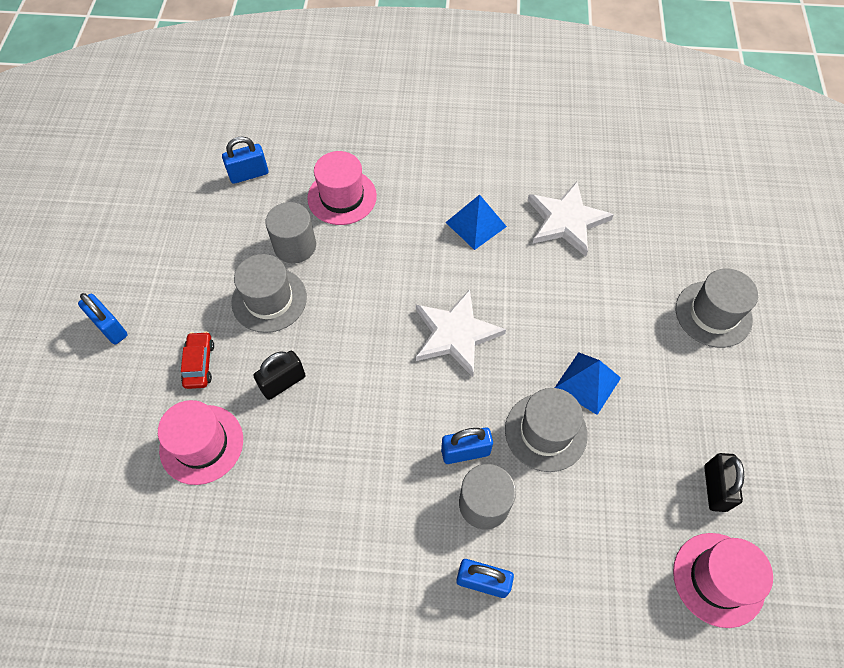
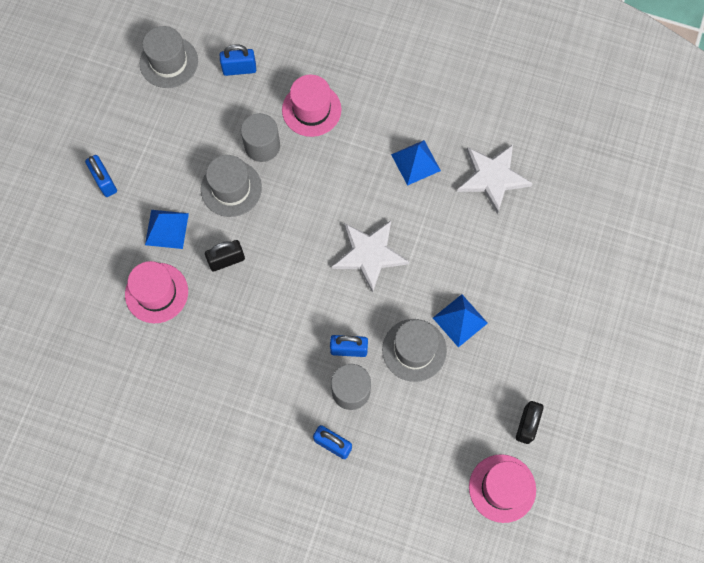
camera: 15 degrees right, 10 degrees up
(199, 364) = (167, 229): red car -> blue pyramid
(713, 314) = (583, 290): grey hat -> grey hat (169, 62)

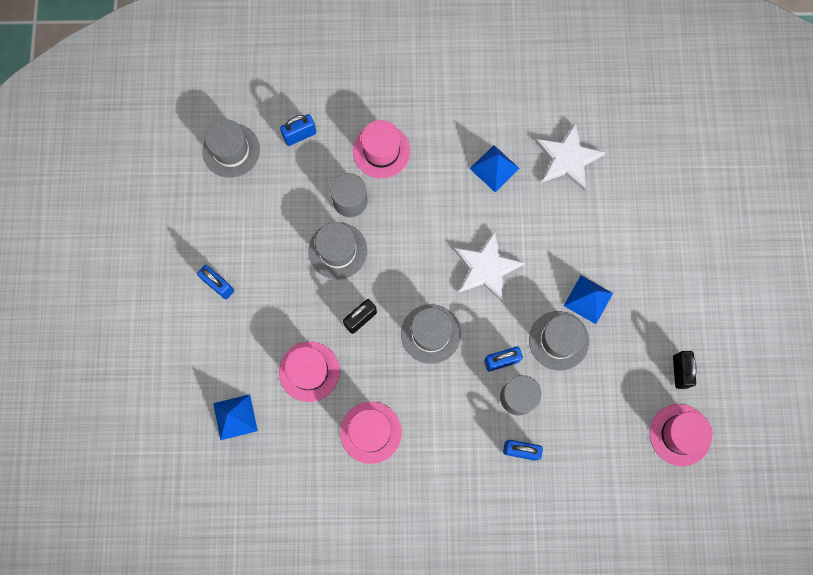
camera: 20 degrees left, 5 degrees up
(167, 229) = (294, 309): blue pyramid -> blue pyramid (235, 417)
(192, 372) = (371, 432): none -> pink hat
(289, 298) = (430, 334): none -> grey hat

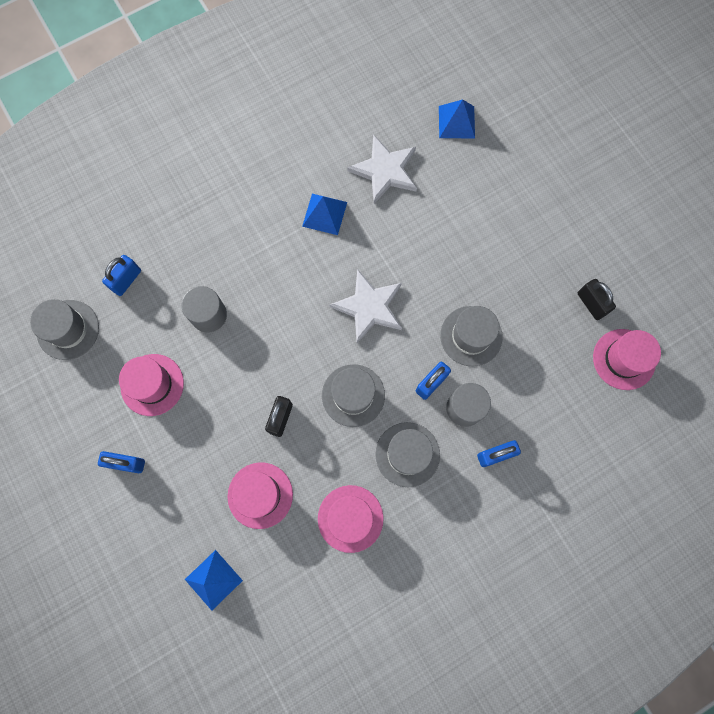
camera: 30 degrees left, 0 degrees up
(337, 250) = (223, 367): grey hat -> grey hat (407, 454)
(381, 151) = (212, 254): pink hat -> pink hat (152, 384)
(588, 299) = (475, 284): blue pyramid -> blue pyramid (456, 122)

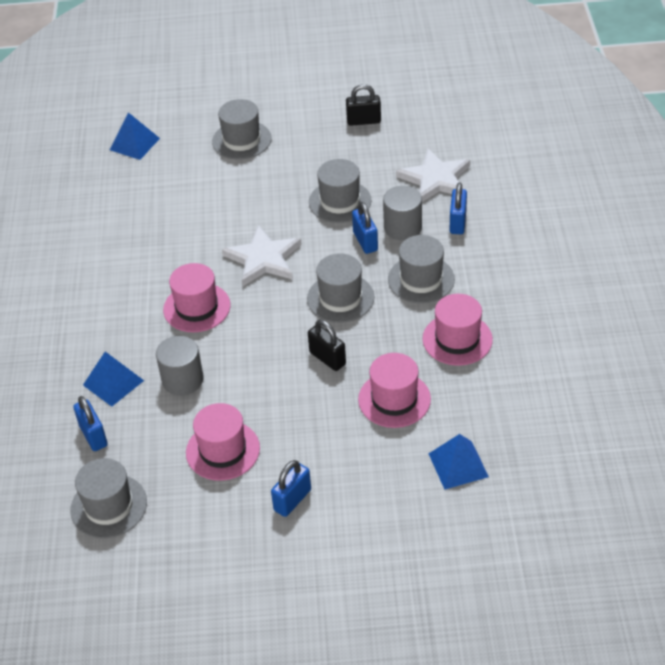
camera: 60 degrees left, 30 degrees down
(324, 214) = (148, 259): blue pyramid -> blue pyramid (113, 382)
(385, 171) = (141, 204): white star -> white star (435, 179)
(508, 209) = (241, 140): none -> grey hat
(624, 359) = (424, 119): pink hat -> pink hat (197, 307)

